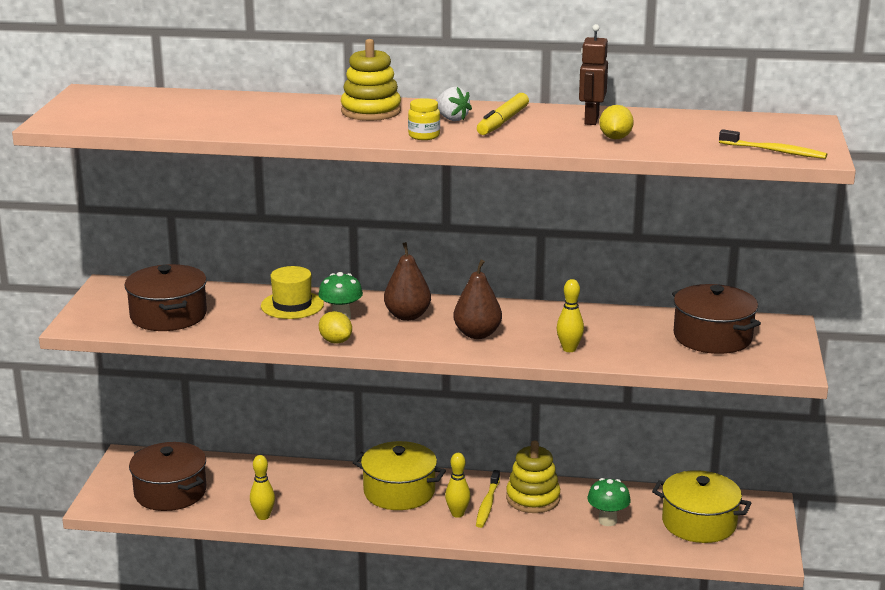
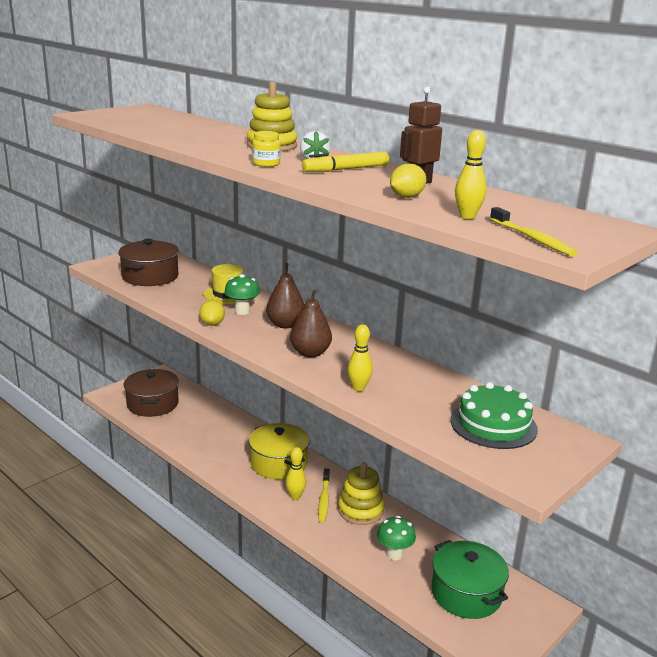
camera: 35 degrees right, 0 degrees up
(263, 516) = (179, 441): yellow bowling pin -> yellow bowling pin (467, 217)
(487, 504) = (324, 499): yellow toothbrush -> yellow toothbrush turned 45 degrees counterclockwise
(699, 523) = (466, 593): yellow pot -> green pot
(712, 337) = (493, 424): brown pot -> green cake

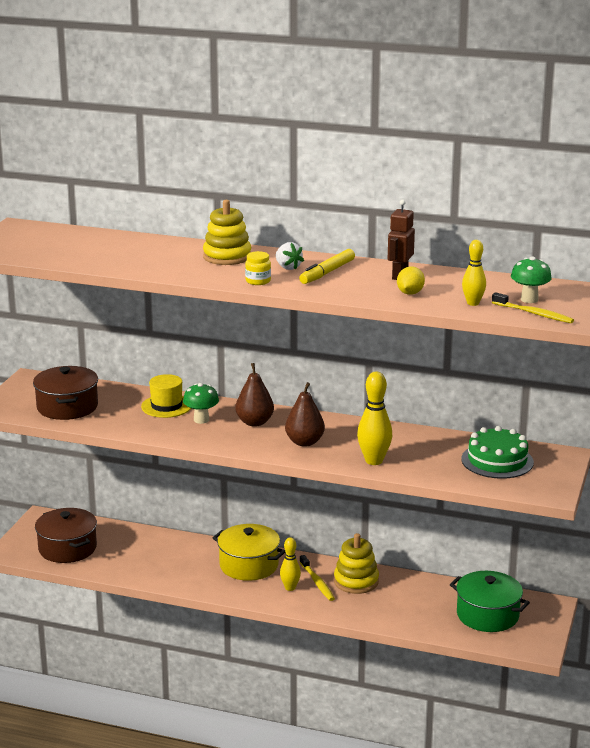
camera: 25 degrees left, 0 degrees up
(212, 324) = (189, 439): yellow lemon -> none
(358, 388) = (374, 461): yellow bowling pin -> yellow bowling pin, size x1.56
(394, 554) = (411, 605): green mushroom -> green mushroom (529, 299)

